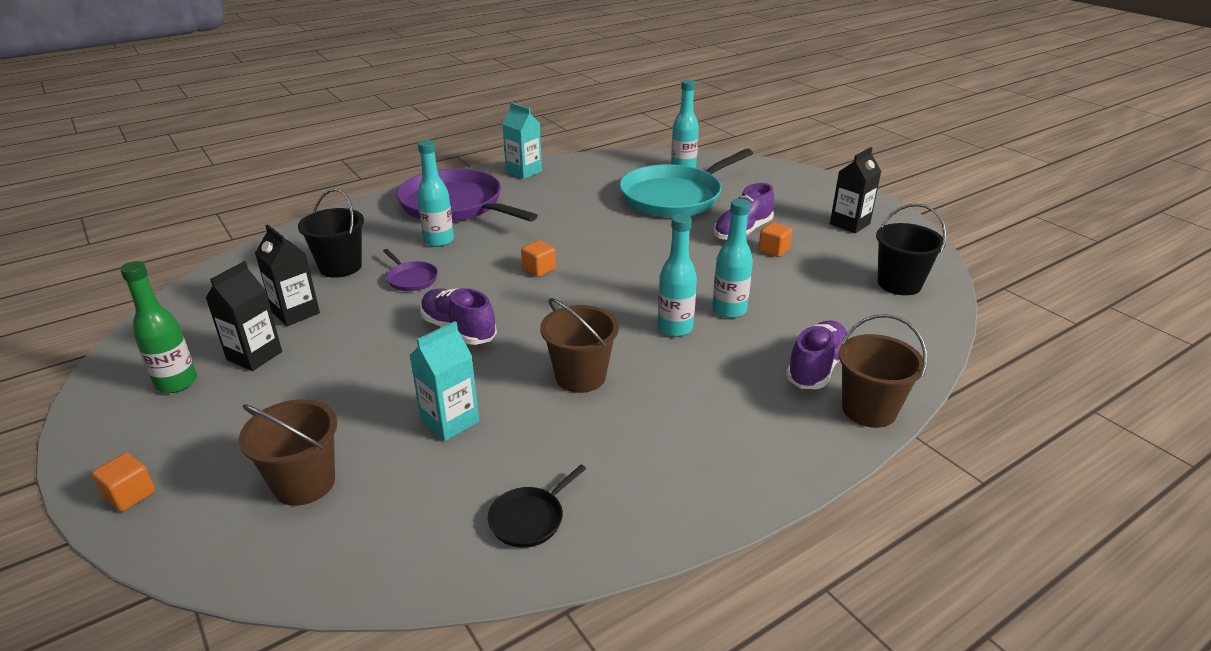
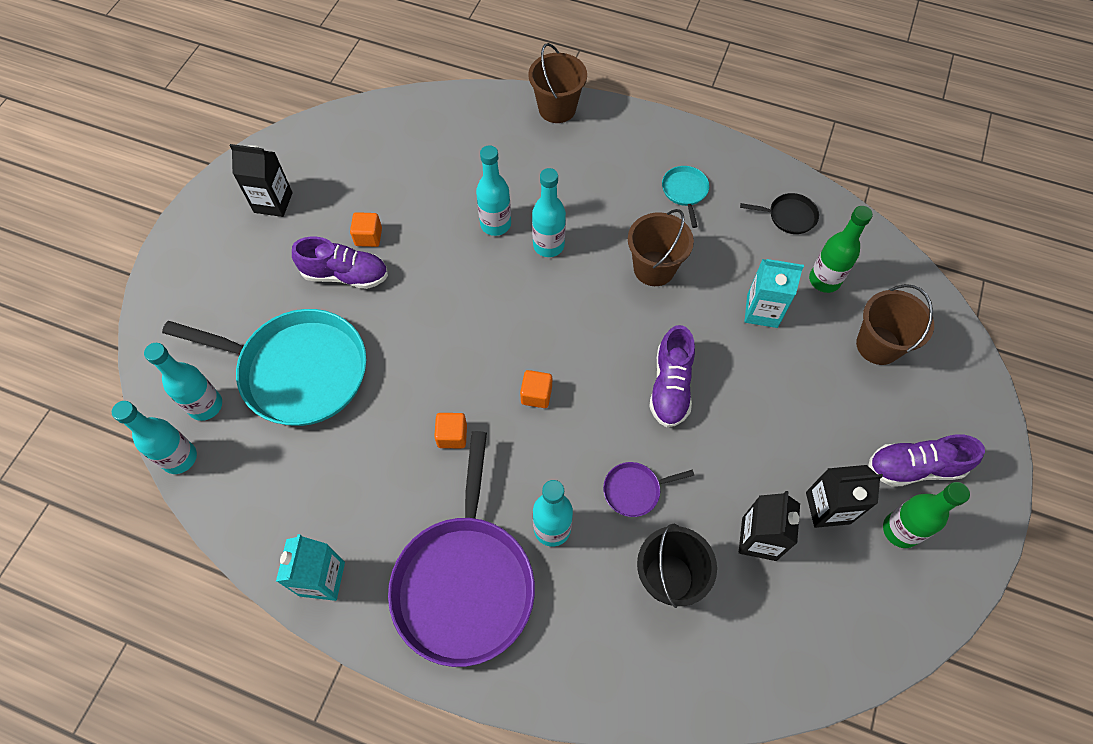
camera: 125 degrees left, 30 degrees up
(130, 495) = (979, 432): orange cube -> orange cube (452, 436)
(411, 279) = (634, 490): purple pan -> purple pan turned 120 degrees counterclockwise
(420, 492) = (824, 280): none -> green bottle
(654, 448) = (685, 191): none -> turquoise pan
(655, 155) = (179, 458): none -> turquoise bottle
(816, 368) = (532, 147): purple shoe -> purple shoe (914, 467)
(899, 284) = (372, 138): black bucket -> none

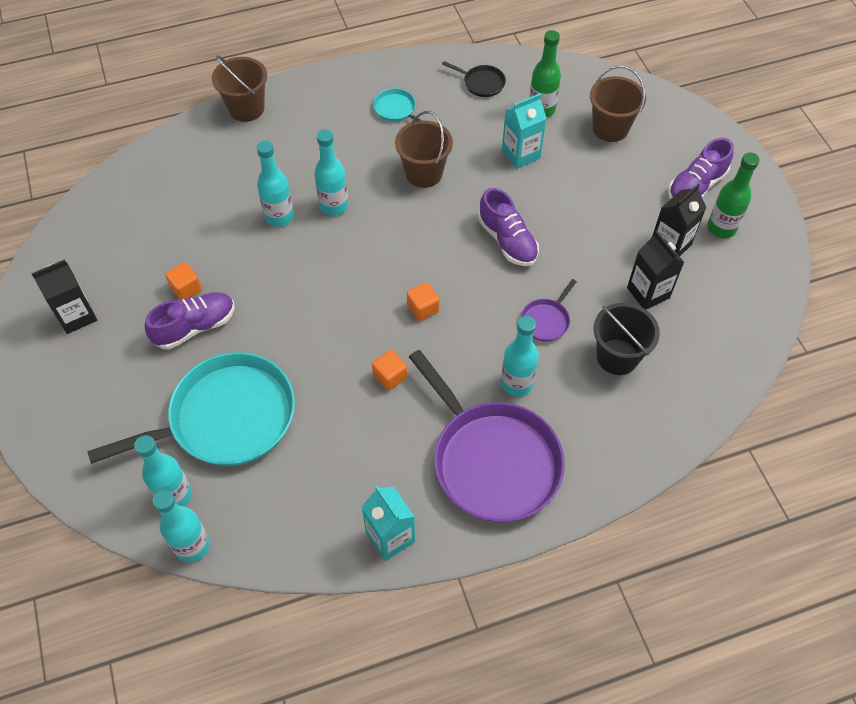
camera: 40 degrees left, 5 degrees down
(789, 216) = (482, 83): black pan -> black pan turned 60 degrees clockwise

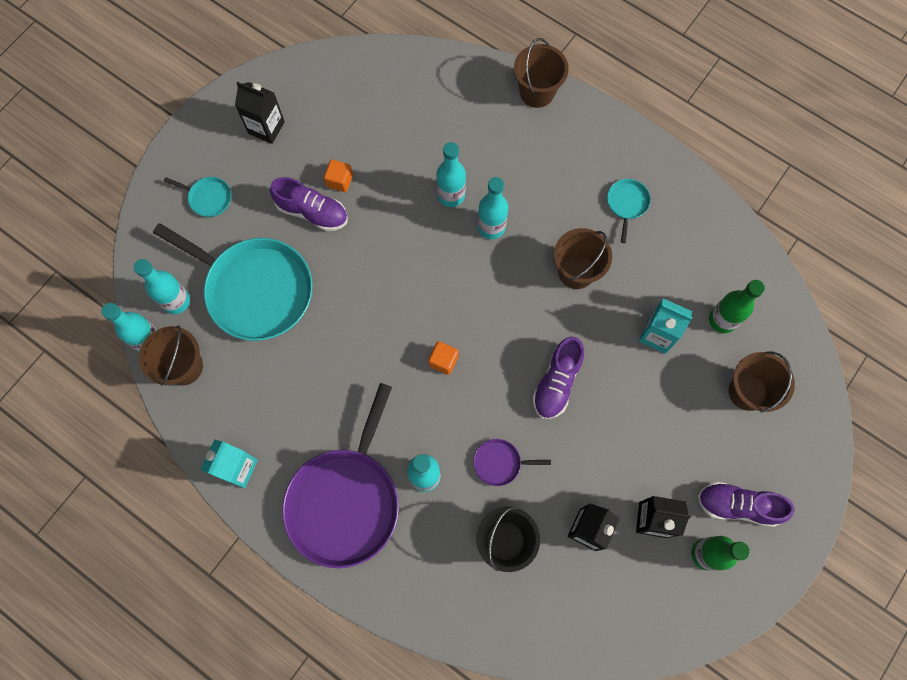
camera: 55 degrees right, 15 degrees up
(97, 405) = (208, 198): none -> turquoise pan
(248, 527) = (184, 367): none -> brown bucket
(390, 376) = (366, 378): orange cube -> none
(482, 83) = (712, 251): black pan -> none

